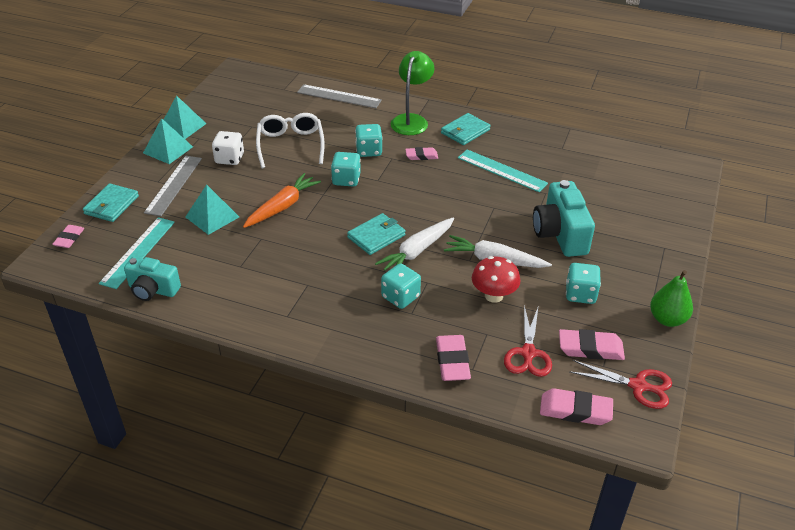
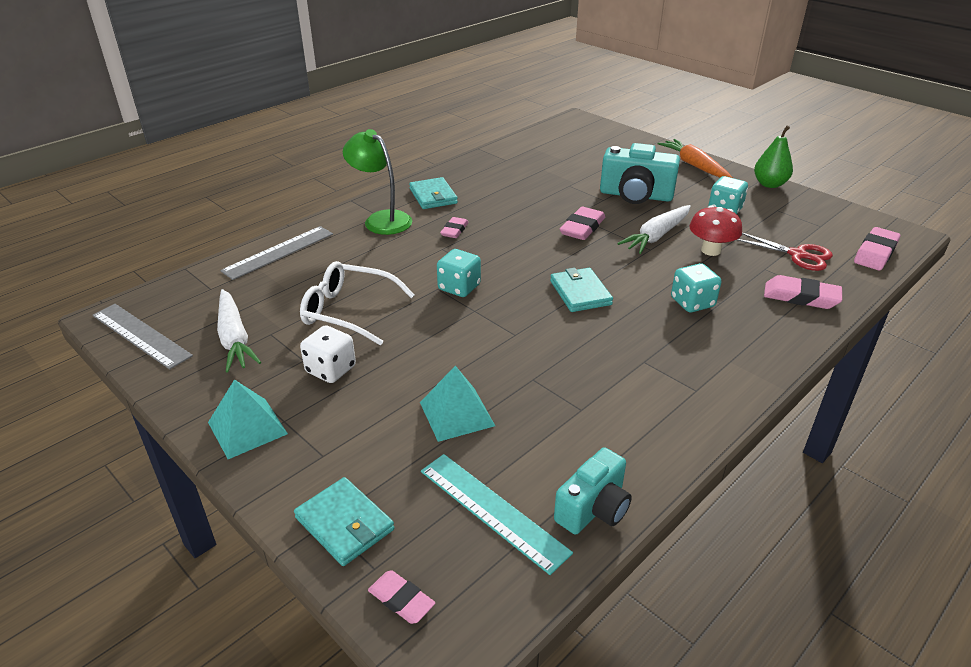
camera: 65 degrees left, 5 degrees down
(174, 185) = (348, 438): grey ruler -> grey ruler (141, 335)
(182, 126) = (198, 400): turquoise pyramid -> none
(282, 207) = (478, 347): orange carrot -> orange carrot (694, 165)
(369, 151) = (415, 259): turquoise dice -> none
(417, 251) = (620, 274): white carrot -> white carrot (234, 338)
(502, 170) = (517, 196): turquoise ruler -> none
(590, 348) = (798, 225): pink eraser -> pink eraser (582, 228)
(638, 386) = (848, 218): red scissors -> none

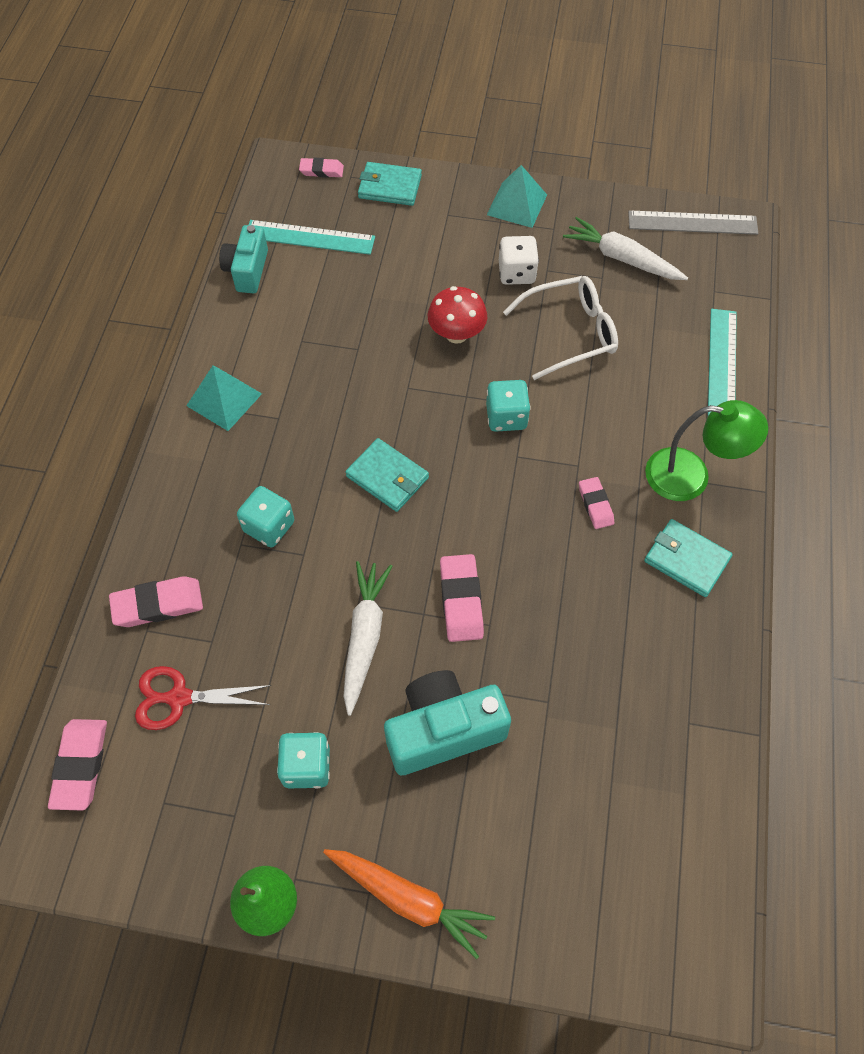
camera: 145 degrees right, 25 degrees up
(279, 252) = (722, 365): grey ruler -> turquoise ruler
(456, 414) = (389, 288): turquoise pyramid -> turquoise pyramid (224, 399)
(711, 250) = (287, 643): red mushroom -> red mushroom (456, 334)

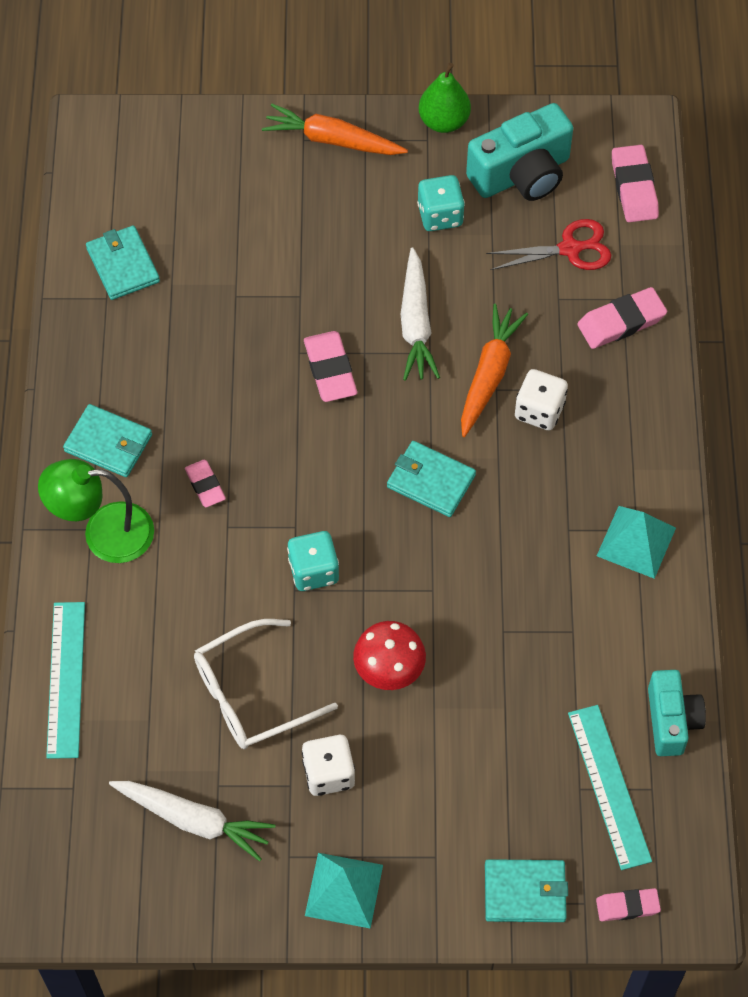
camera: 170 degrees right, 0 degrees up
(269, 526) = (539, 410): turquoise dice -> white dice
(306, 570) = (489, 375): none -> orange carrot
(309, 237) = (609, 786): turquoise ruler -> turquoise ruler turned 75 degrees clockwise
(443, 730) = (327, 259): turquoise camera -> turquoise camera (522, 174)
(670, 762) = (123, 265): none -> turquoise wallet
(692, 223) = (100, 898): grey ruler -> none

